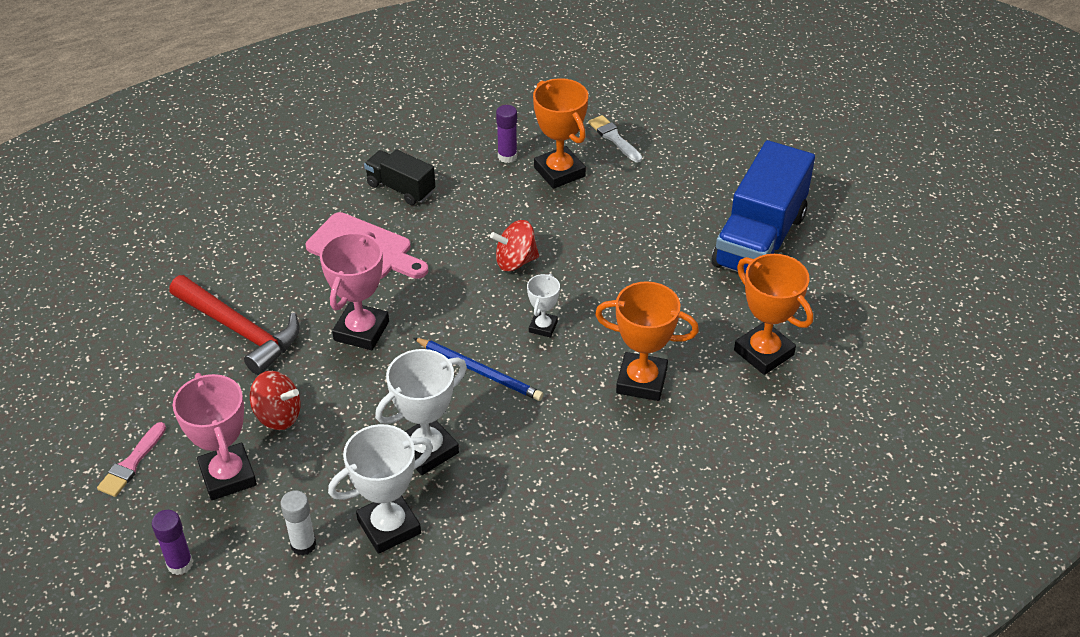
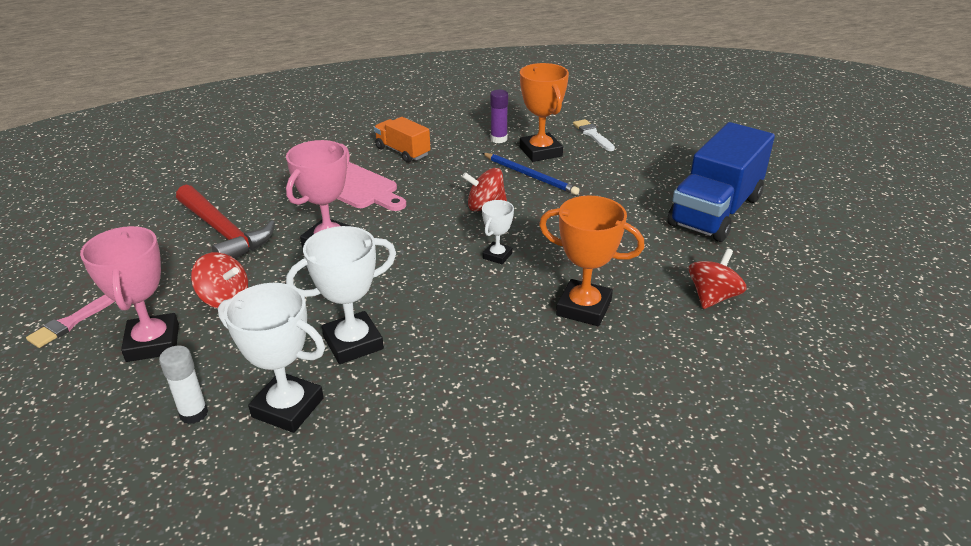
camera: 10 degrees right, 10 degrees down
(180, 564) = (63, 416): purple glue stick -> none
(389, 526) = (288, 407): white trophy -> white trophy turned 45 degrees clockwise
(401, 188) = (402, 152): black truck -> orange truck
(479, 371) = (427, 284): blue pencil -> blue pencil (530, 176)
(764, 352) = (712, 297): orange trophy -> red spinning top

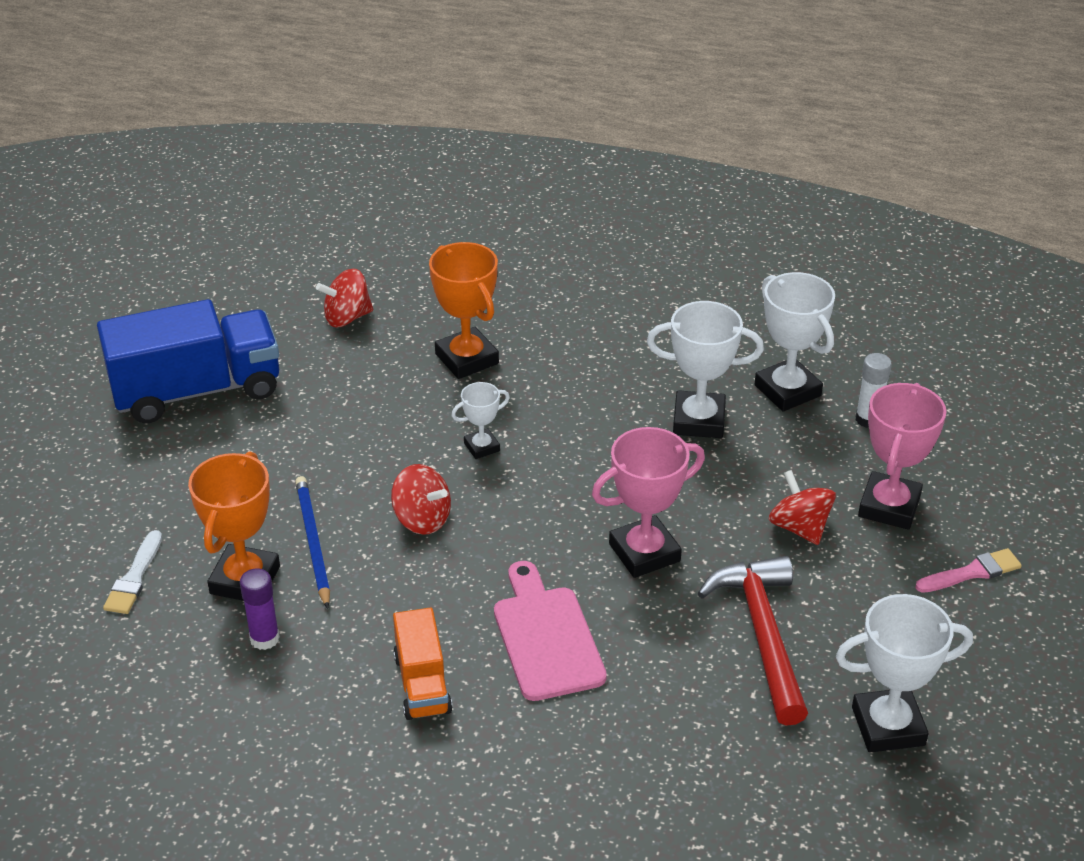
camera: 145 degrees left, 5 degrees up
(125, 221) = (888, 726): none -> white trophy

